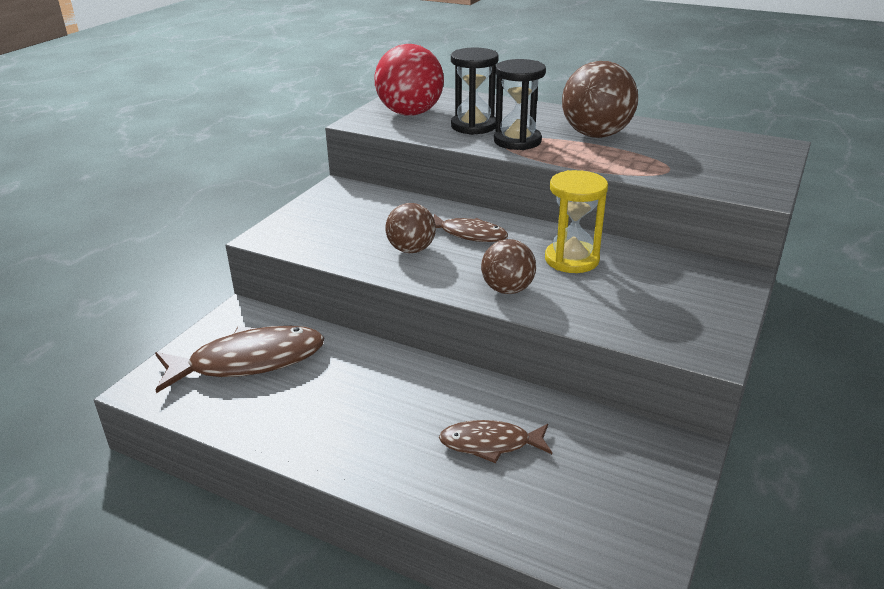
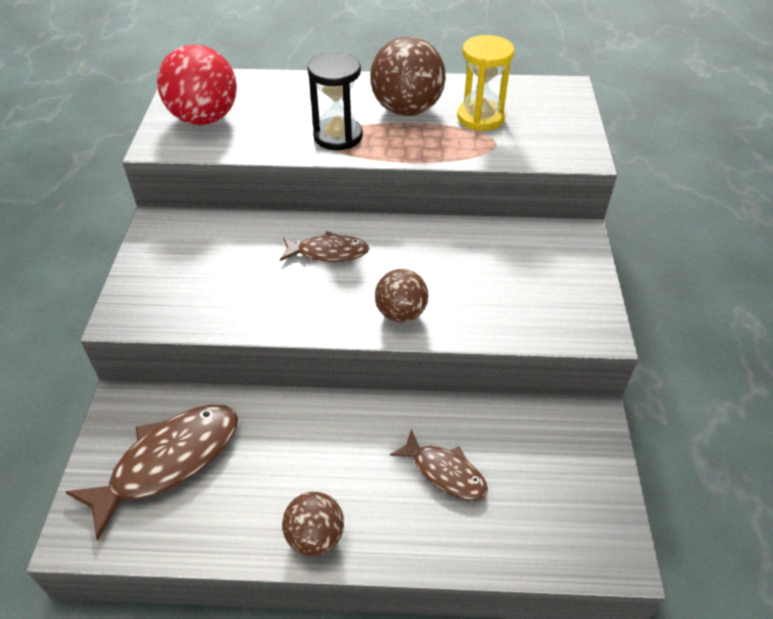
camera: 25 degrees left, 15 degrees up
(411, 250) = (283, 289): brown ball -> brown ball (315, 536)
(473, 126) = (282, 124): black hourglass -> none
(490, 444) = (445, 472): brown fish -> brown fish turned 120 degrees counterclockwise
(571, 259) = (437, 258): yellow hourglass -> yellow hourglass (480, 117)

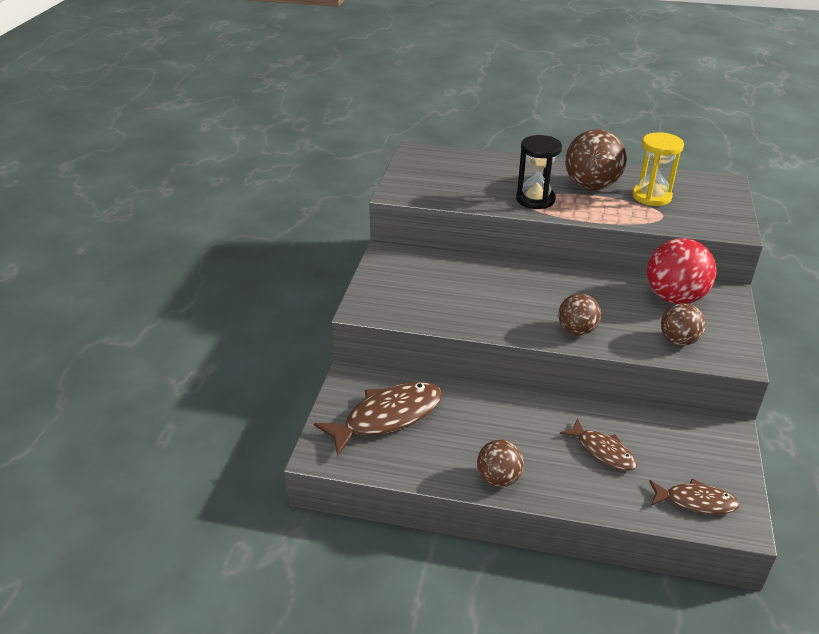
camera: 10 degrees right, 10 degrees down
(204, 118) = (431, 178): red ball -> red ball (674, 297)
(328, 252) = (520, 284): brown fish -> brown fish (696, 501)
(526, 311) = (678, 340): none -> brown ball

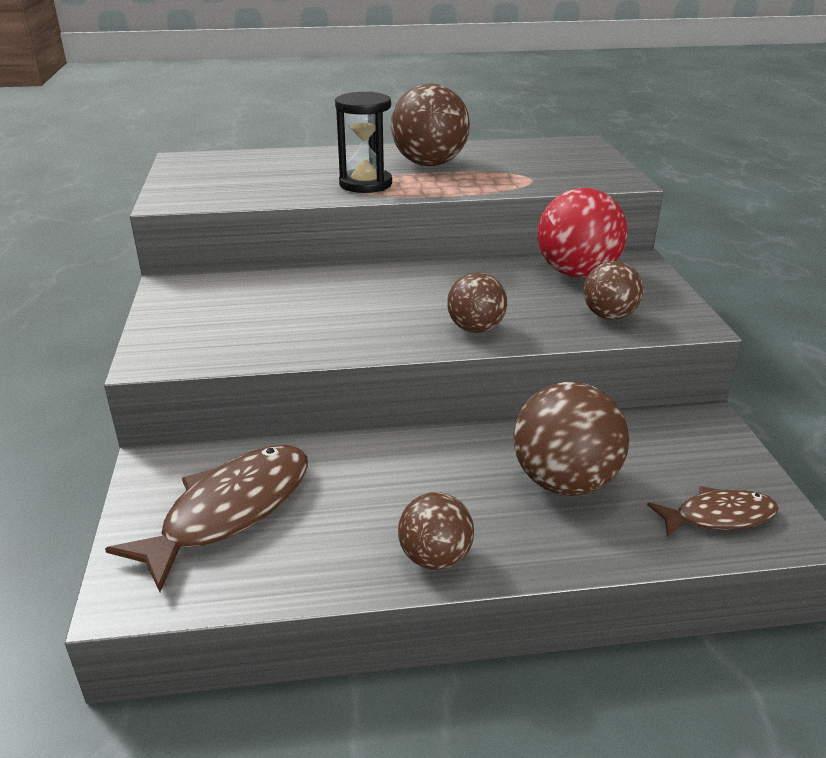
camera: 20 degrees left, 5 degrees down
(602, 451) = (564, 481): brown fish -> brown ball
(651, 196) = (507, 164): yellow hourglass -> none

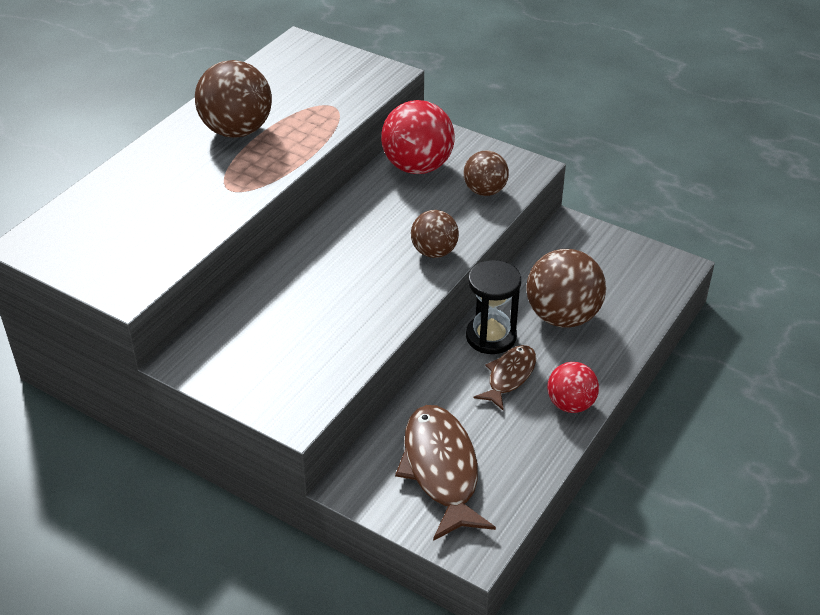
camera: 50 degrees left, 10 degrees up
(365, 184) = (234, 180): black hourglass -> black hourglass (491, 337)
(435, 558) = (570, 404): brown ball -> red ball
(718, 516) = (645, 282): brown fish -> brown fish (509, 376)

